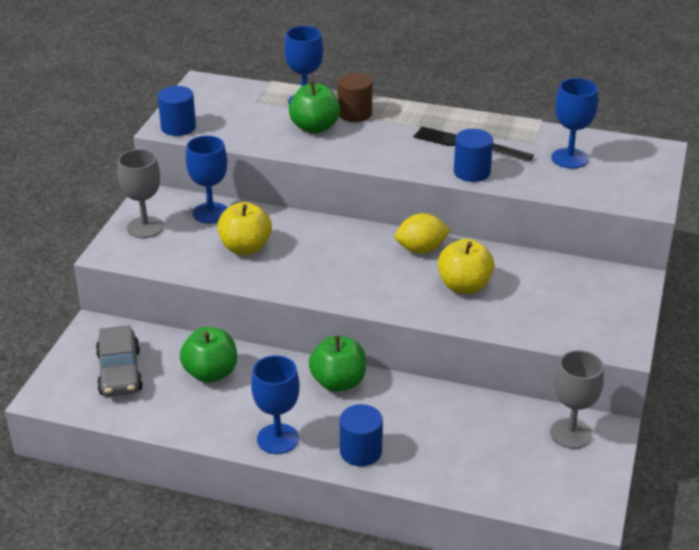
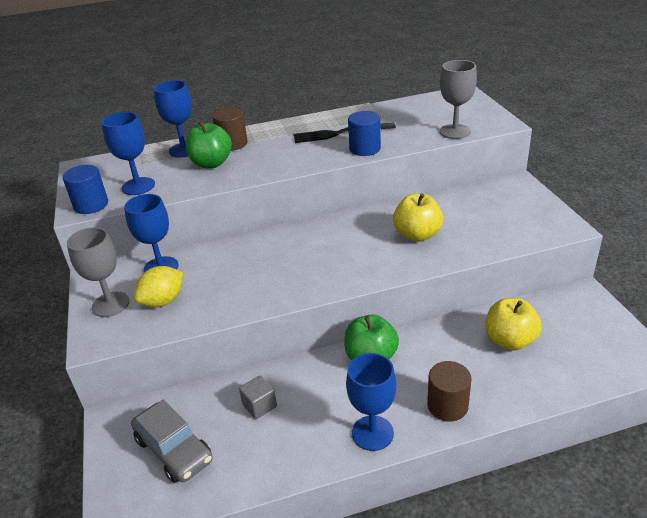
camera: 30 degrees left, 0 degrees up
(211, 373) = (259, 405): green apple -> grey cube
(245, 248) = (219, 282): yellow apple -> yellow apple (510, 340)
(360, 451) = (447, 405): blue cylinder -> brown cylinder
(421, 249) = (357, 223): yellow lemon -> yellow lemon (163, 301)
(569, 158) = (417, 117): blue goblet -> blue goblet (138, 186)
(571, 433) = (567, 309): grey goblet -> grey goblet (455, 131)

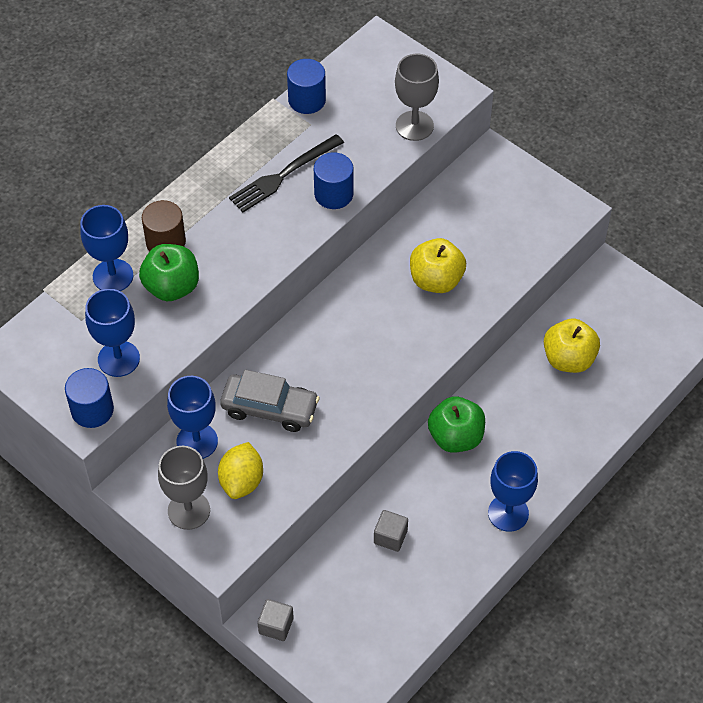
camera: 35 degrees left, 20 degrees up
(116, 429) = (276, 625): none -> grey cube
(174, 450) = (348, 616): grey car -> grey car (270, 408)
(390, 107) = (307, 100): none -> blue cylinder
(447, 405) = (553, 455): brown cylinder -> none

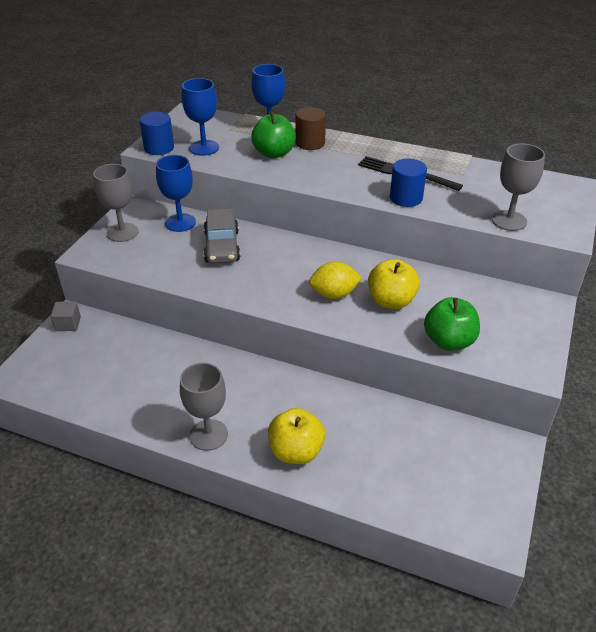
camera: 70 degrees right, 15 degrees down
(241, 481) = (154, 249): yellow lemon -> yellow lemon (334, 294)
(307, 100) = (484, 168): blue cylinder -> none
(390, 537) = (161, 366): grey cube -> none
(455, 437) = (272, 382): green apple -> green apple (449, 341)
(508, 513) = (208, 435): blue goblet -> grey goblet
(568, 359) = (394, 439): yellow apple -> yellow apple (296, 451)

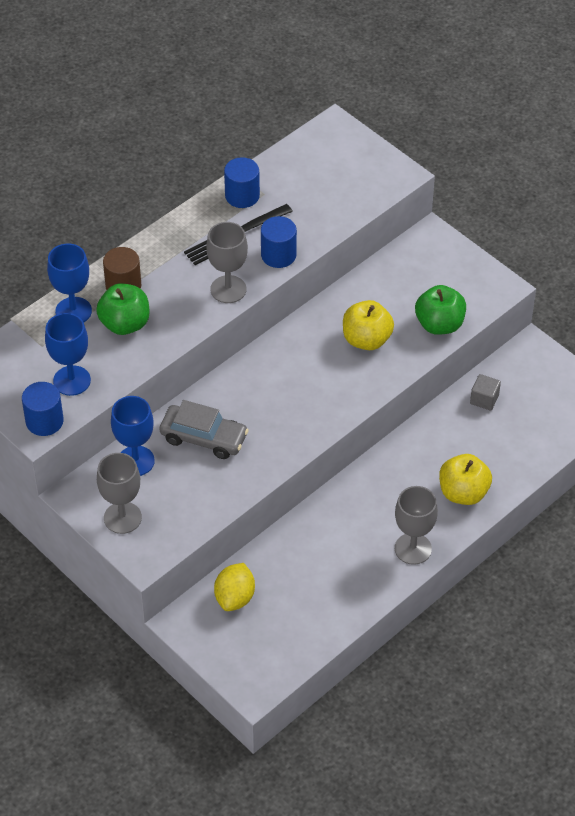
camera: 65 degrees left, 10 degrees up
(68, 324) = (192, 627): grey cube -> grey cube (484, 399)
(334, 294) = (333, 377): yellow lemon -> yellow lemon (235, 597)
(449, 165) = (242, 196): none -> blue cylinder
(509, 220) = (358, 201): grey goblet -> grey goblet (228, 289)

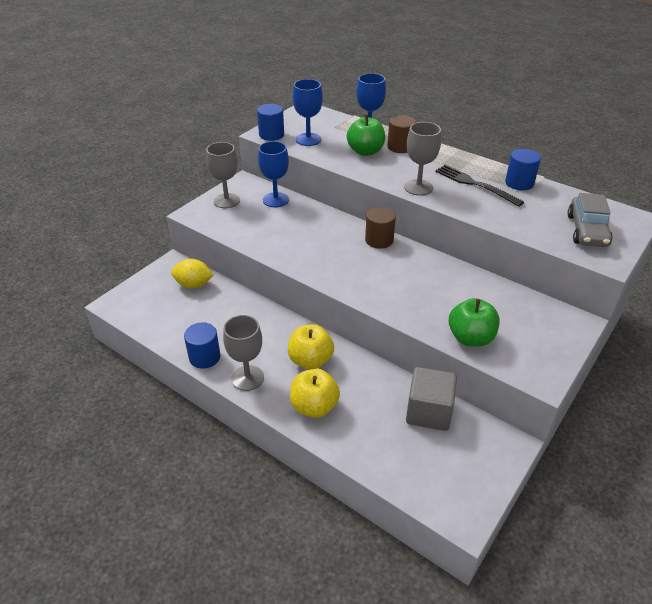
camera: 80 degrees right, 10 degrees down
(204, 438) = (302, 225): grey car -> grey car (587, 230)
(256, 366) = (379, 240): none -> brown cylinder
(278, 255) = (467, 206): blue cylinder -> blue cylinder (204, 357)
(366, 340) = (431, 294): yellow apple -> yellow apple (310, 360)
(484, 399) = (428, 412): grey cube -> grey cube, size x1.84

